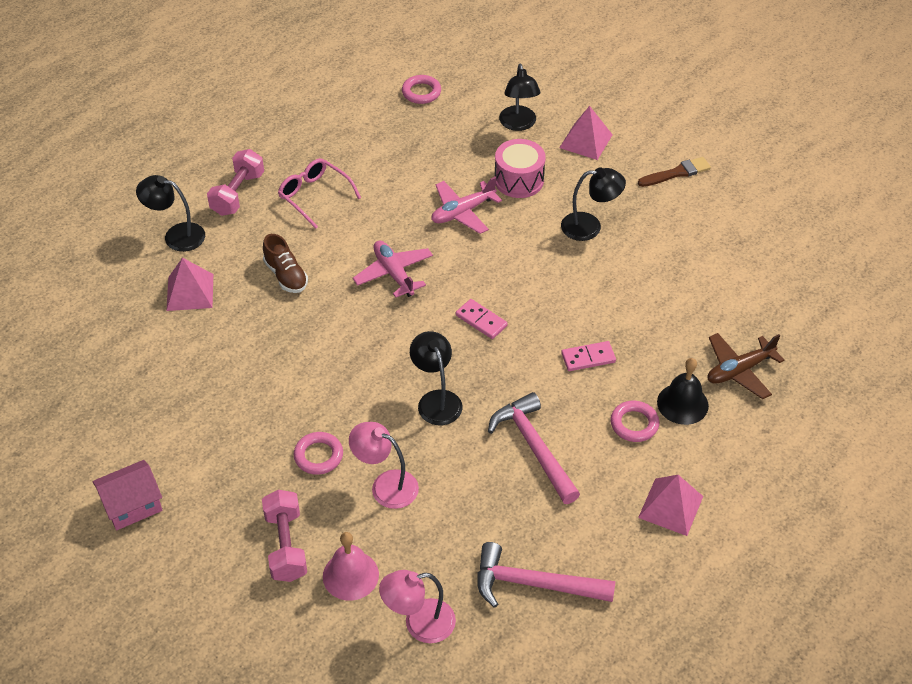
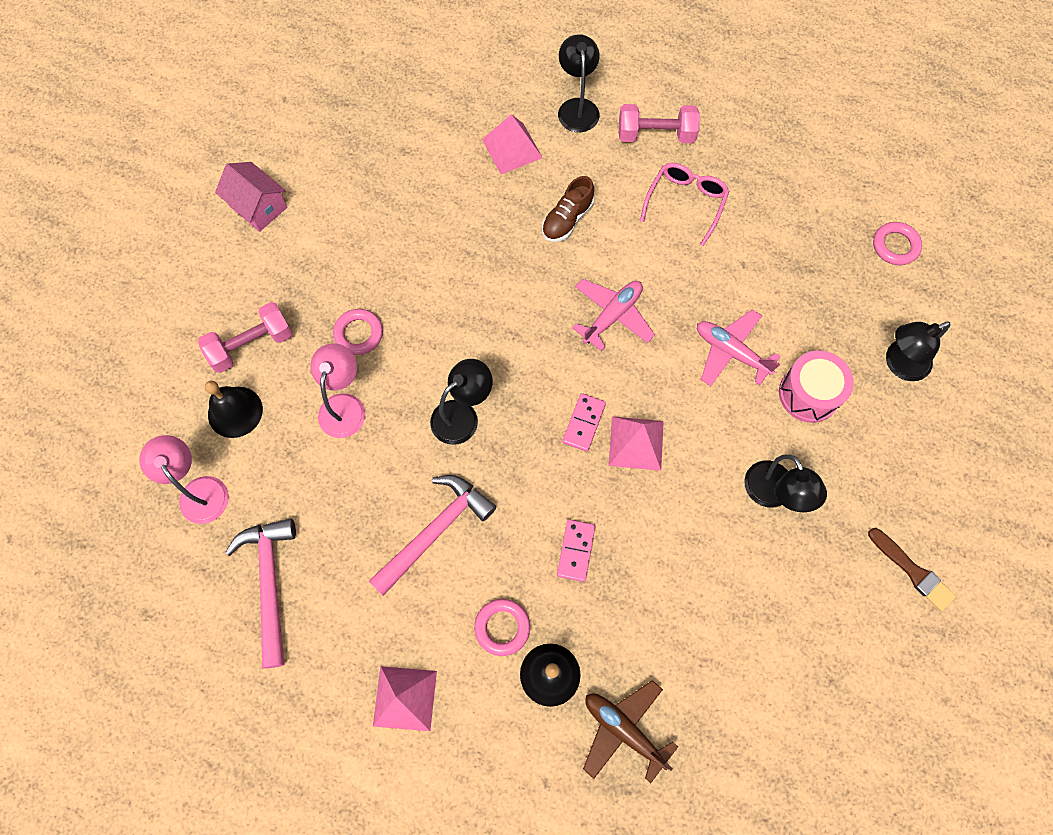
camera: 70 degrees right, 20 degrees up
(350, 575) = (235, 412): pink bell -> black bell
(586, 141) = (912, 447): pink pyramid -> pink pyramid (636, 443)
(588, 358) = (575, 551): pink domino -> pink domino turned 45 degrees clockwise

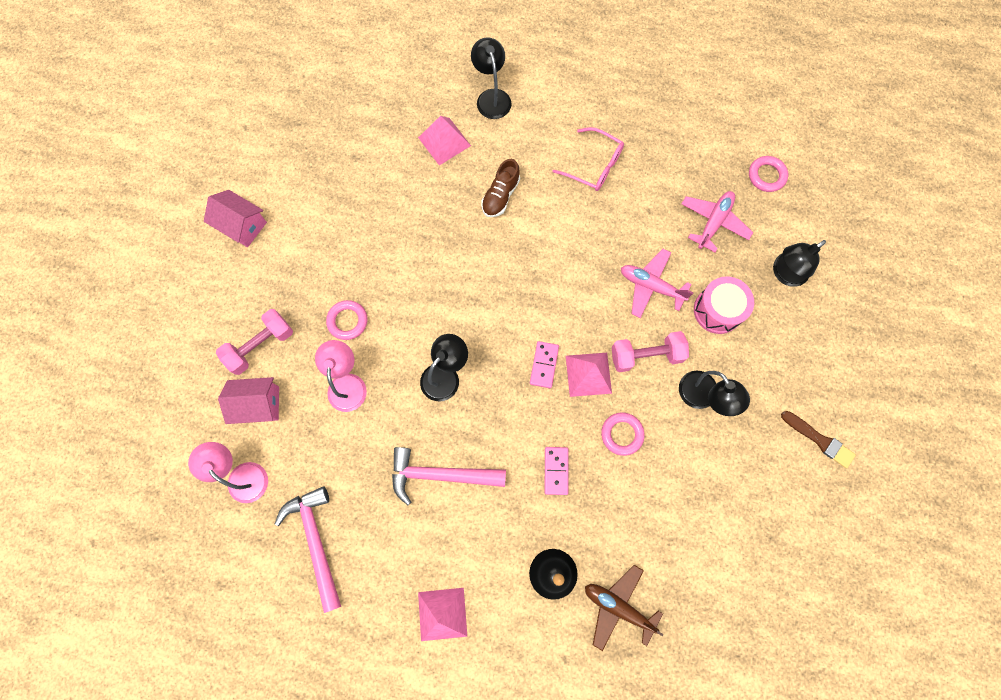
camera: 10 degrees left, 5 degrees up
(235, 412) = (258, 404): black bell -> pink house
(435, 531) = (441, 475): pink hammer -> pink hammer turned 120 degrees counterclockwise
(502, 627) = (509, 543): pink ring -> pink ring (622, 434)
(612, 316) = (551, 271): pink plane -> pink plane (713, 222)
(655, 135) = (560, 111): pink dumbbell -> pink dumbbell (646, 355)
(685, 202) = (594, 166): pink glasses -> pink glasses turned 105 degrees clockwise

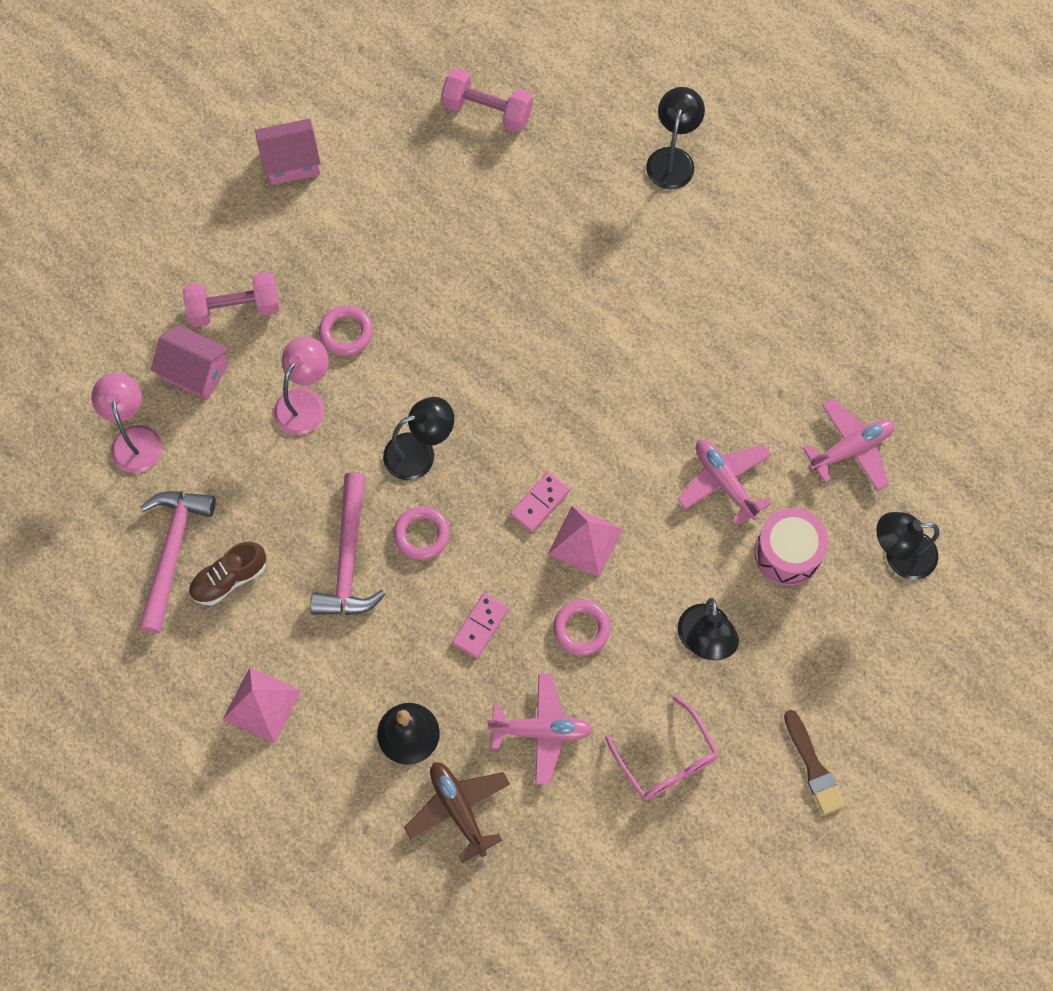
camera: 30 degrees right, 5 degrees down
(242, 225) = (291, 162): pink house -> pink house turned 75 degrees counterclockwise
(441, 475) = (349, 558): pink hammer -> pink hammer turned 120 degrees counterclockwise
(444, 141) = (582, 183): pink pyramid -> none
(500, 196) = (610, 282): brown shoe -> brown shoe (229, 579)
(594, 166) = (746, 305): pink glasses -> pink glasses (666, 759)
(638, 519) = (541, 731): none -> pink plane
(646, 355) = (667, 557): pink dumbbell -> pink dumbbell (487, 111)
(766, 176) = (956, 428): pink ring -> pink ring (421, 534)

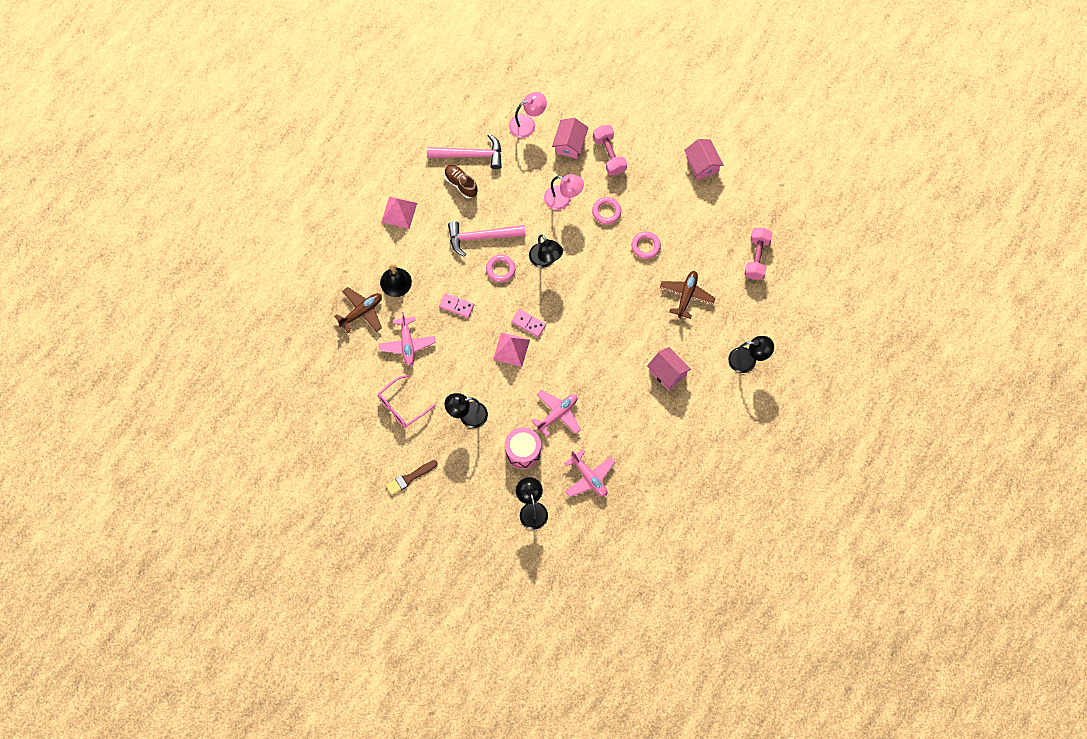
camera: 80 degrees right, 0 degrees up
(535, 232) = (686, 295): none -> brown plane
(581, 629) = (463, 355): pink ring -> pink ring (645, 246)
(675, 287) = (667, 373): none -> pink house

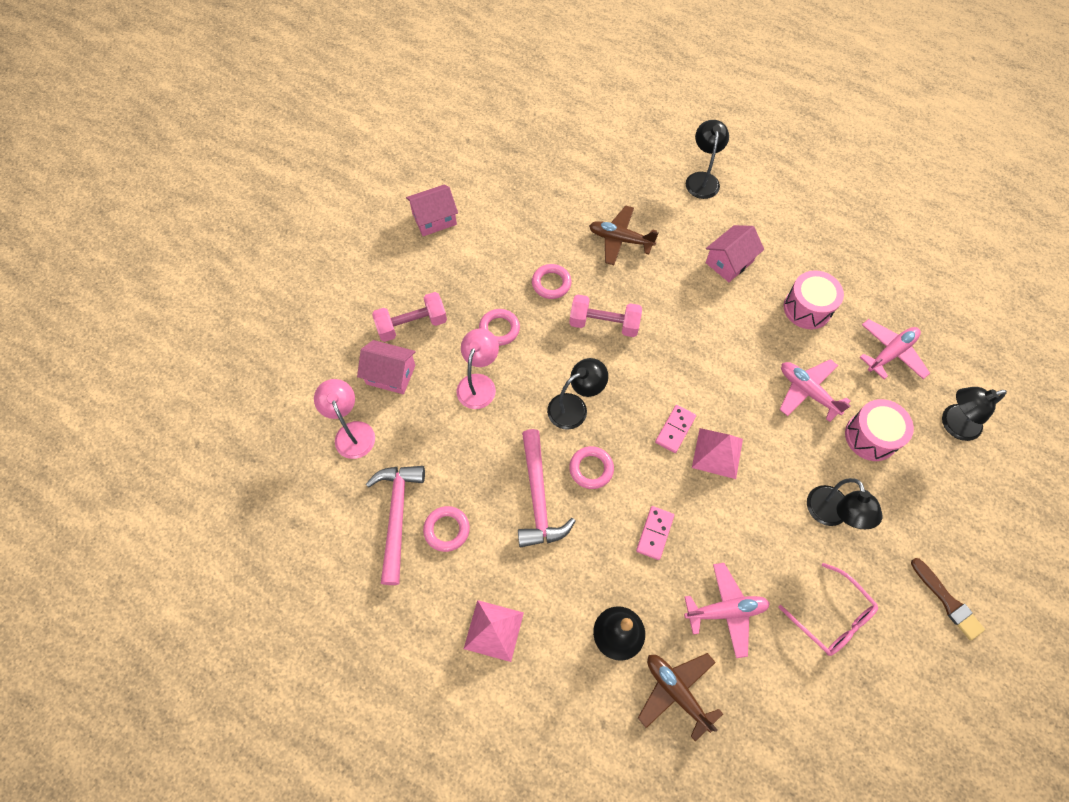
camera: 90 degrees left, 5 degrees down
(461, 184) = (447, 530): brown shoe -> pink ring
(627, 424) = (807, 308): none -> pink drum
(757, 258) = (565, 167): pink dumbbell -> pink dumbbell (604, 323)

